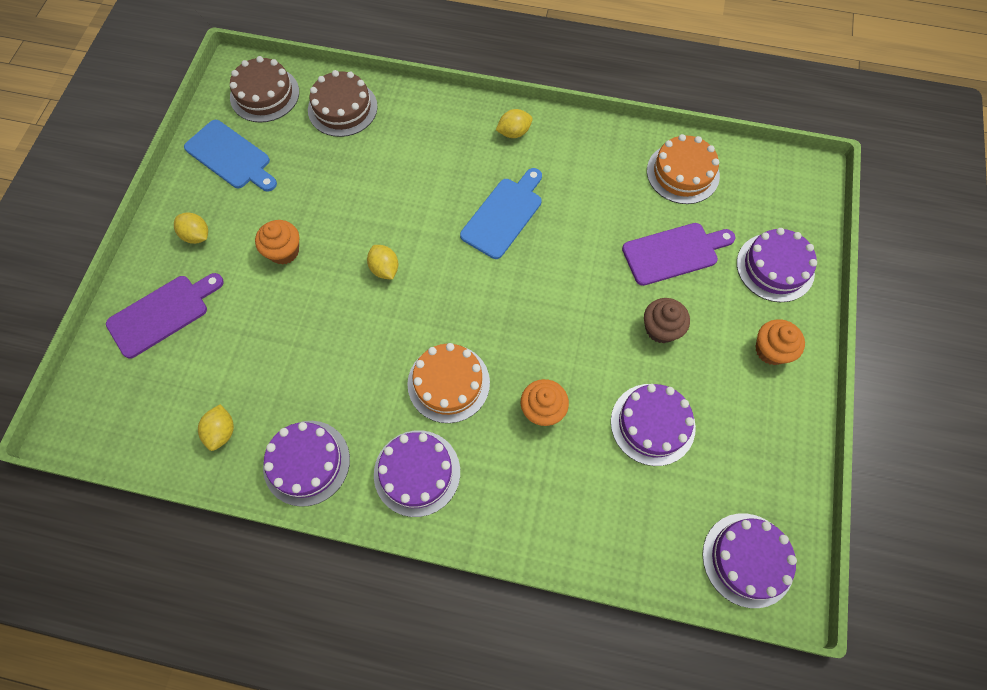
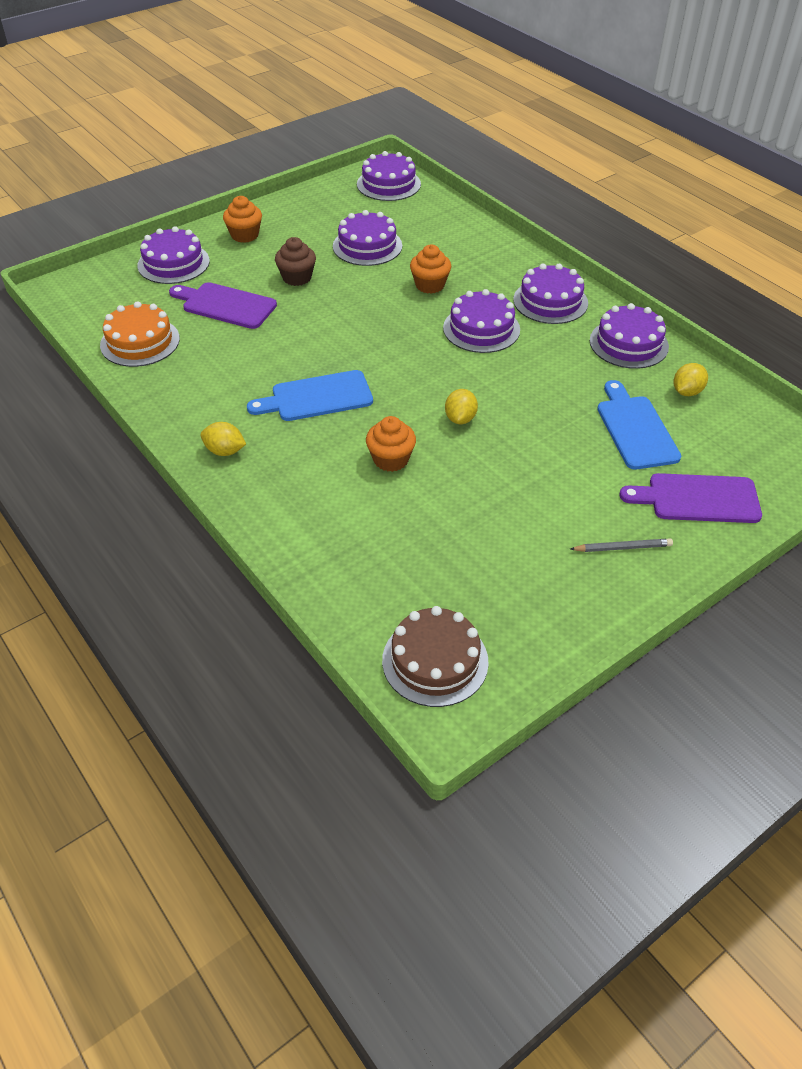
camera: 140 degrees left, 20 degrees down
(197, 235) = (623, 547): yellow lemon -> grey pencil
(230, 157) = (531, 608): blue cutting board -> blue cutting board (635, 429)
(284, 251) = (542, 483): orange cupcake -> orange cupcake (391, 459)
(342, 108) = (361, 583): brown cake -> none
(448, 383) = (481, 329): orange cake -> purple cake

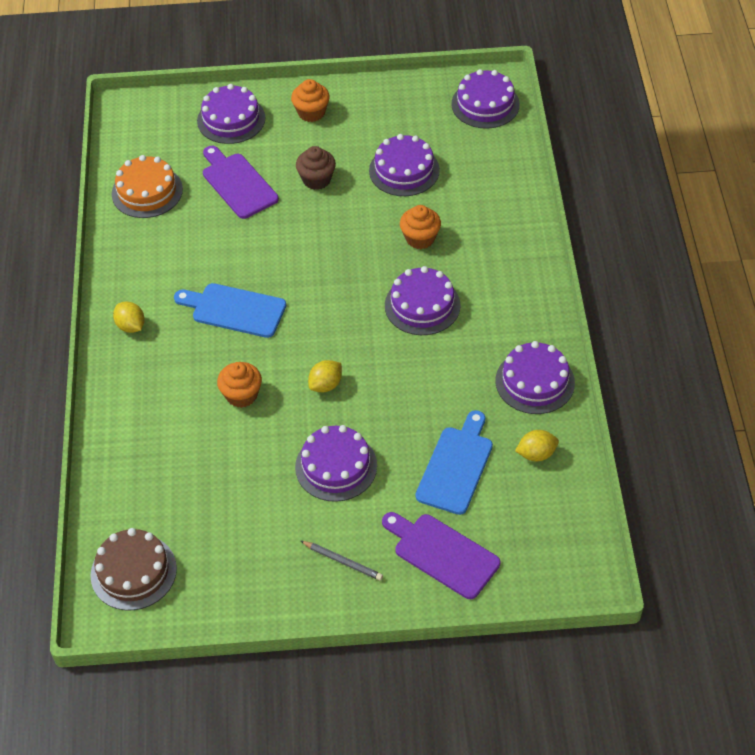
camera: 35 degrees right, 5 degrees up
(550, 301) = (509, 304): purple cake -> purple cake (336, 466)

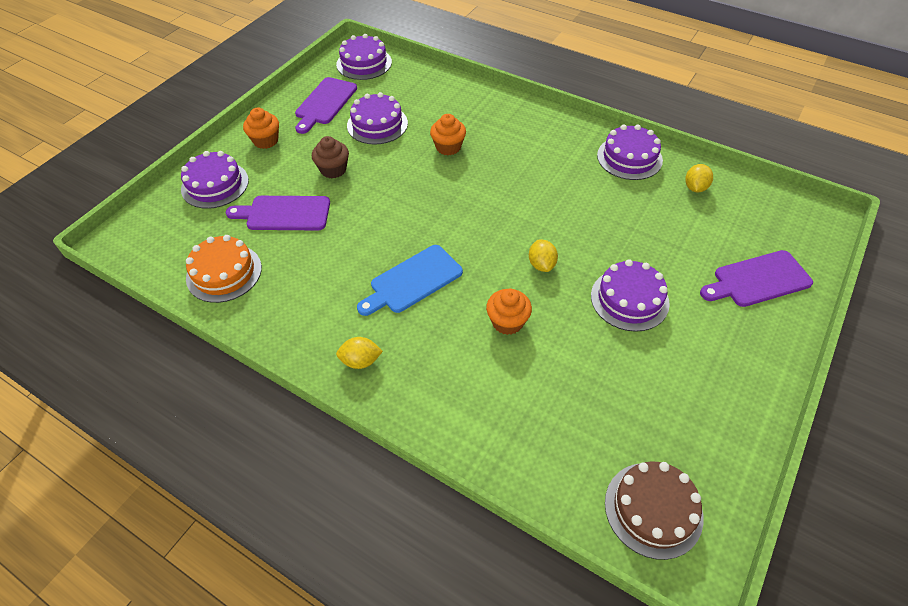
camera: 55 degrees left, 0 degrees up
(343, 561) = (731, 343): grey pencil -> none
(398, 116) = (324, 103): none -> purple cutting board
(422, 305) = (511, 176): purple cake -> none
(456, 466) = (678, 232): blue cutting board -> none

